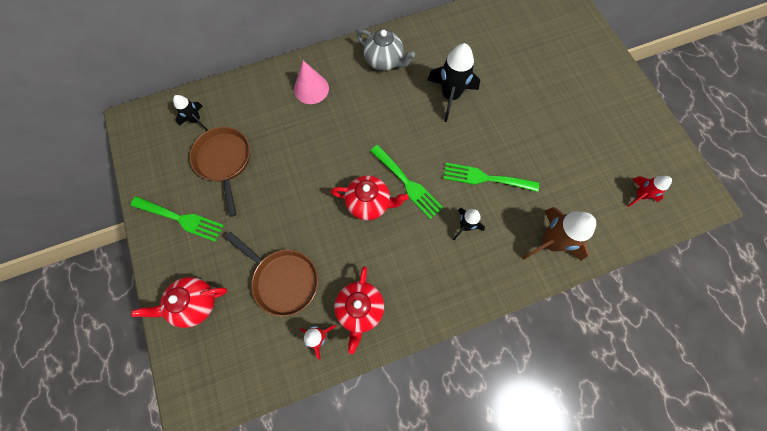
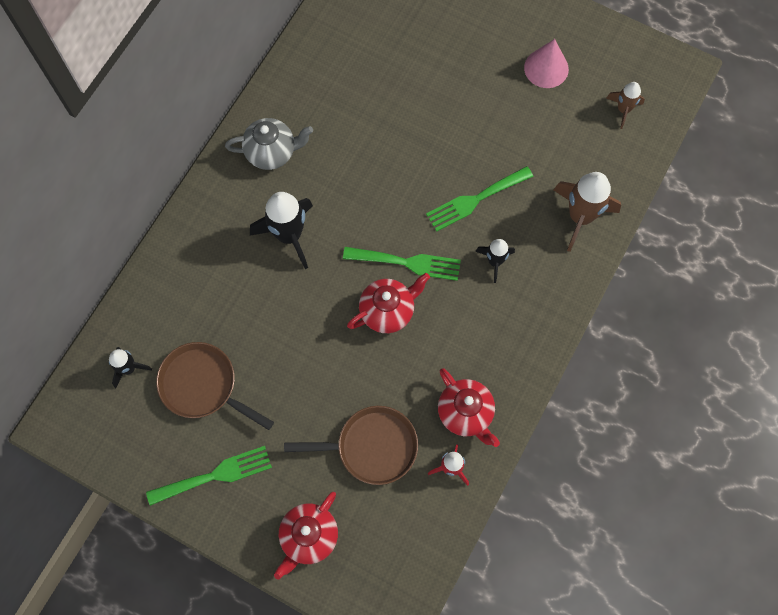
camera: 40 degrees left, 0 degrees up
(311, 89) = (221, 240): pink cone -> pink cone (546, 68)
(450, 96) = (372, 140): black rocket -> black rocket (289, 235)
(639, 195) = (623, 110): red rocket -> brown rocket

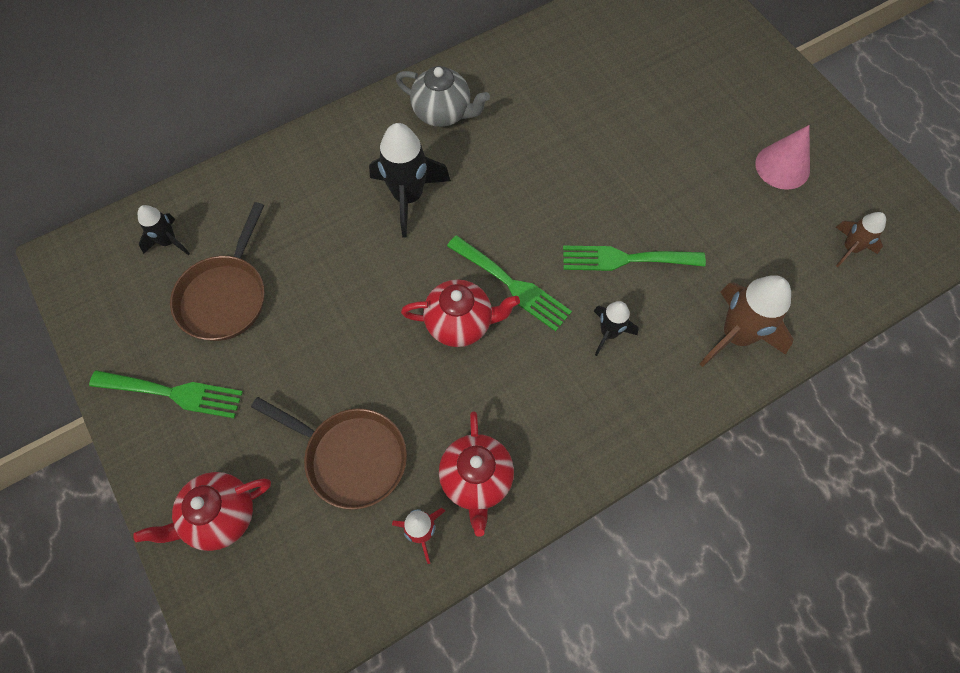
camera: 30 degrees right, 5 degrees down
(203, 385) = (225, 296): brown pan -> brown pan turned 135 degrees counterclockwise

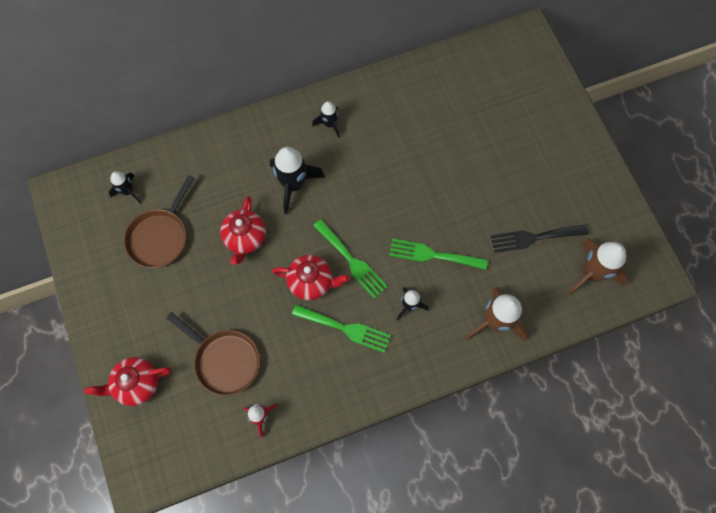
camera: 10 degrees right, 5 degrees up
(174, 393) = (119, 298): green fork -> green fork (345, 329)
(443, 113) = (329, 124): grey teapot -> black rocket
(476, 480) = (301, 389): red teapot -> red teapot (245, 238)
(759, 214) = (534, 238): none -> black fork
(782, 166) = (560, 204): pink cone -> none
(850, 248) = (591, 273): brown rocket -> brown rocket, size x1.78

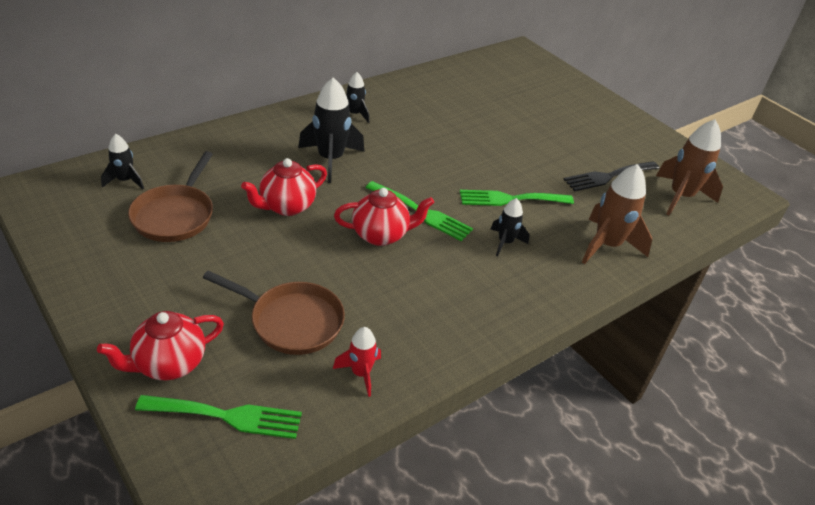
camera: 20 degrees left, 30 degrees down
(245, 238) = (286, 206): red teapot -> red teapot turned 60 degrees clockwise
(345, 329) = (439, 271): green fork -> green fork (227, 416)

